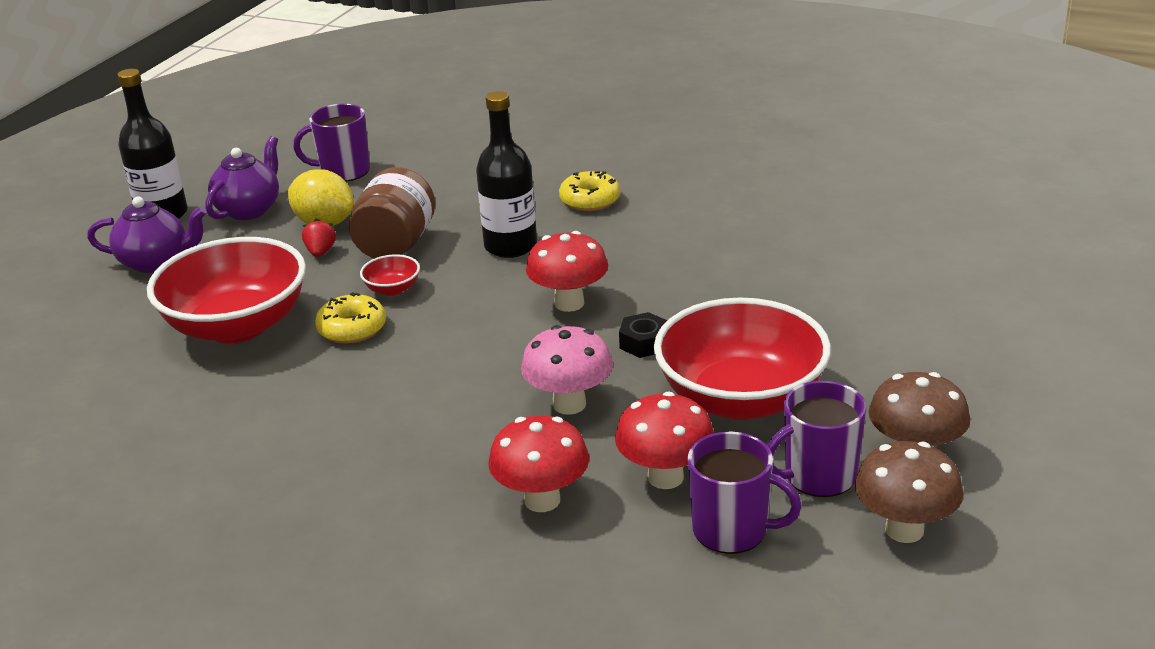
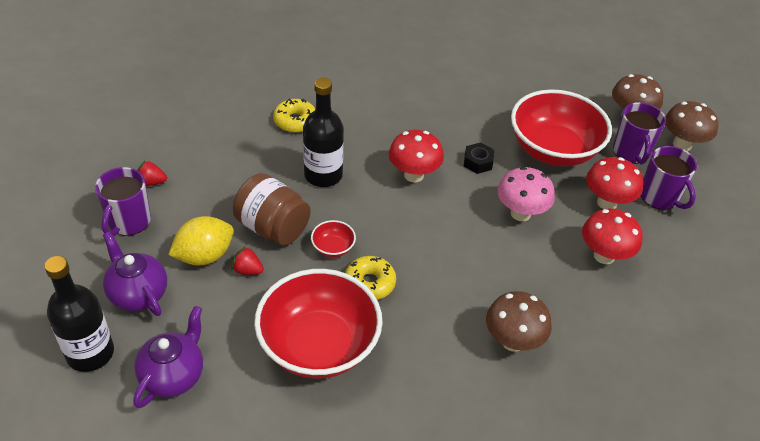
camera: 70 degrees left, 15 degrees up
(320, 457) = (512, 341): none -> brown mushroom
(410, 162) = (152, 182): none -> red strawberry
(732, 530) = (659, 197): purple mug -> purple mug turned 105 degrees clockwise

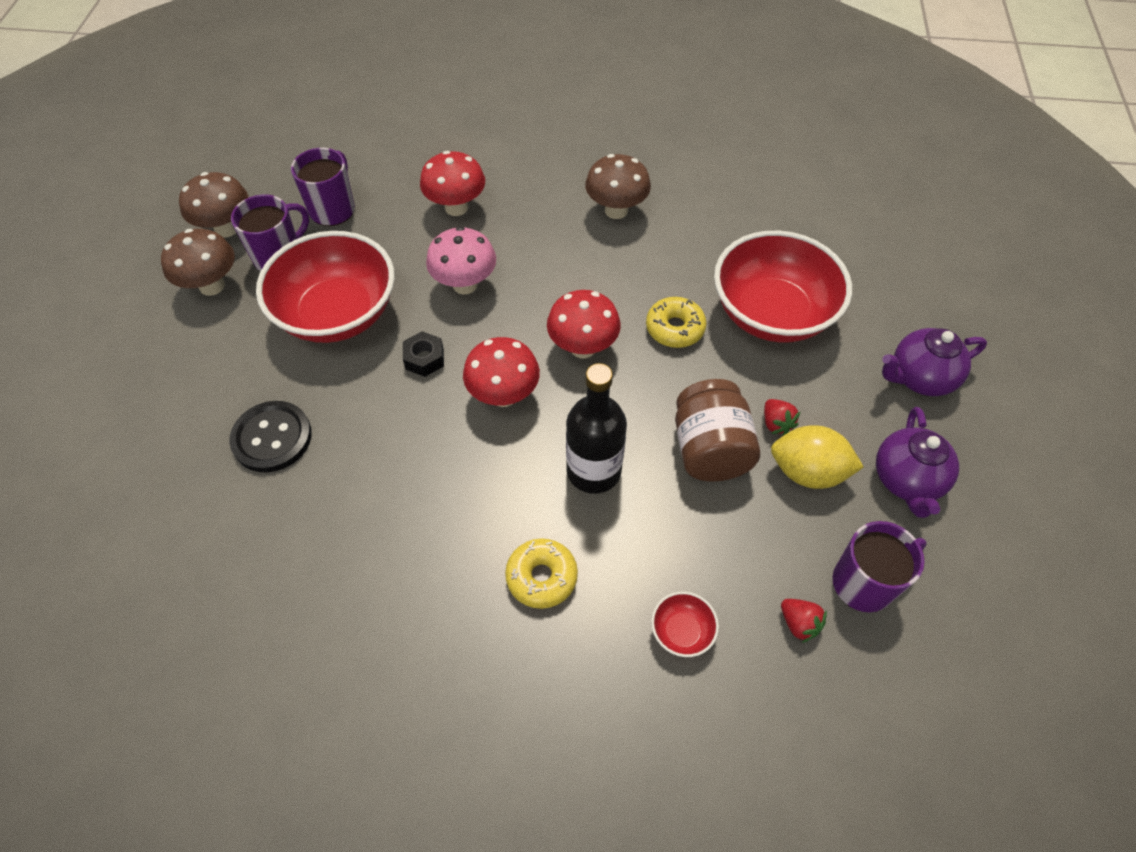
camera: 130 degrees left, 10 degrees up
(90, 353) = (989, 452): black bottle -> none
(333, 248) = (672, 383): red bowl -> red bowl (682, 631)
(486, 87) = (272, 438): none -> black button
(607, 203) = (381, 238): red mushroom -> red mushroom (583, 348)

